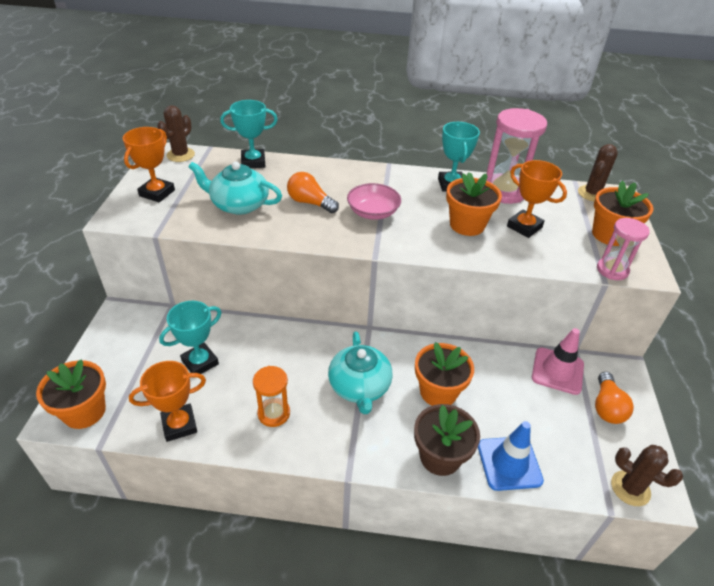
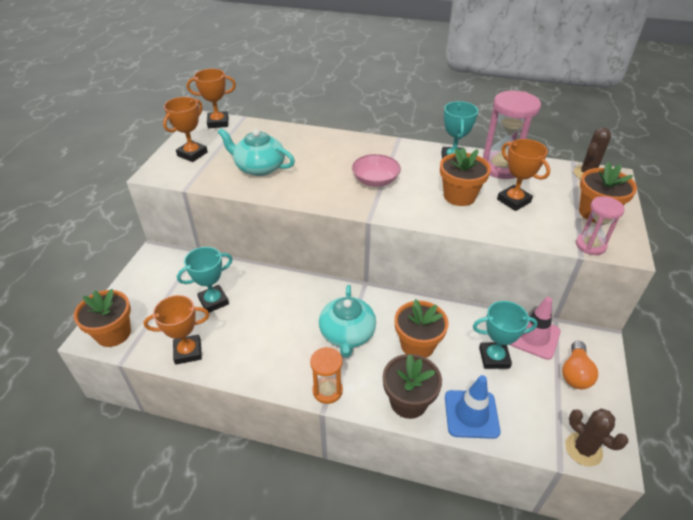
camera: 10 degrees right, 0 degrees up
(180, 155) = (218, 122): brown cactus -> orange trophy
(253, 162) = (278, 131): turquoise trophy -> turquoise trophy (494, 358)
(274, 413) = (268, 350): orange hourglass -> orange hourglass (327, 390)
(310, 203) = (321, 169): orange light bulb -> none

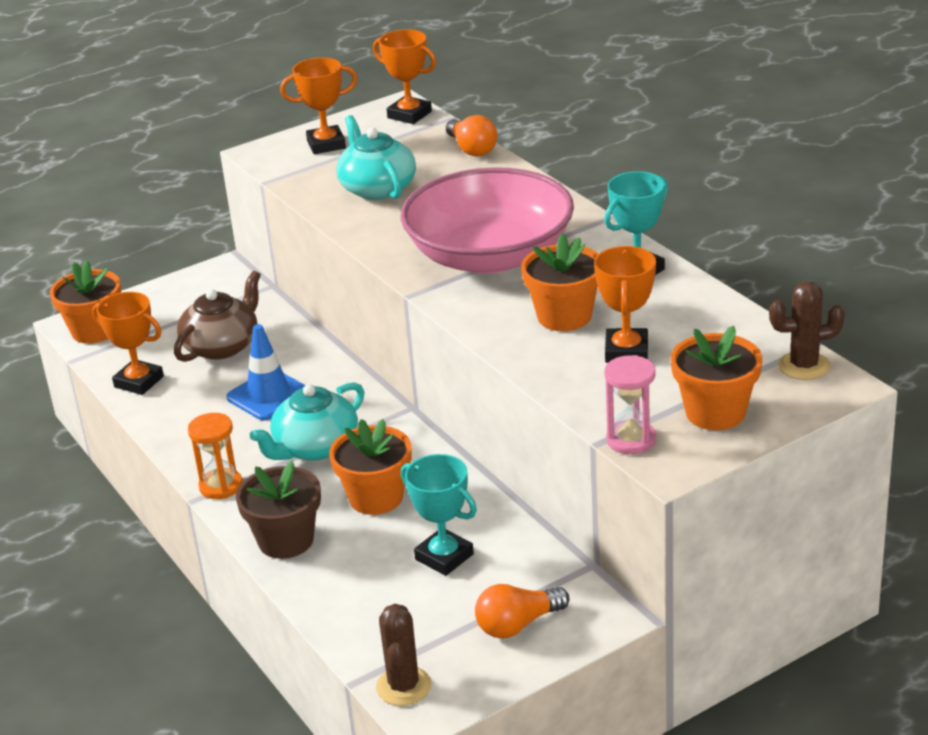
camera: 45 degrees right, 10 degrees down
(213, 301) = (222, 346): turquoise trophy -> brown teapot
(279, 129) = (472, 149): none -> orange light bulb
(375, 180) = (490, 256): pink bowl -> pink bowl, size x2.15
(471, 414) = (333, 588): blue traffic cone -> blue traffic cone (268, 395)
(501, 167) = (688, 307): pink hourglass -> none
(533, 336) = (530, 564): pink traffic cone -> none

